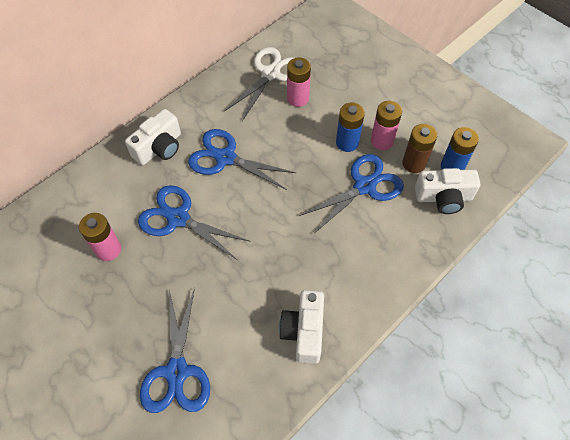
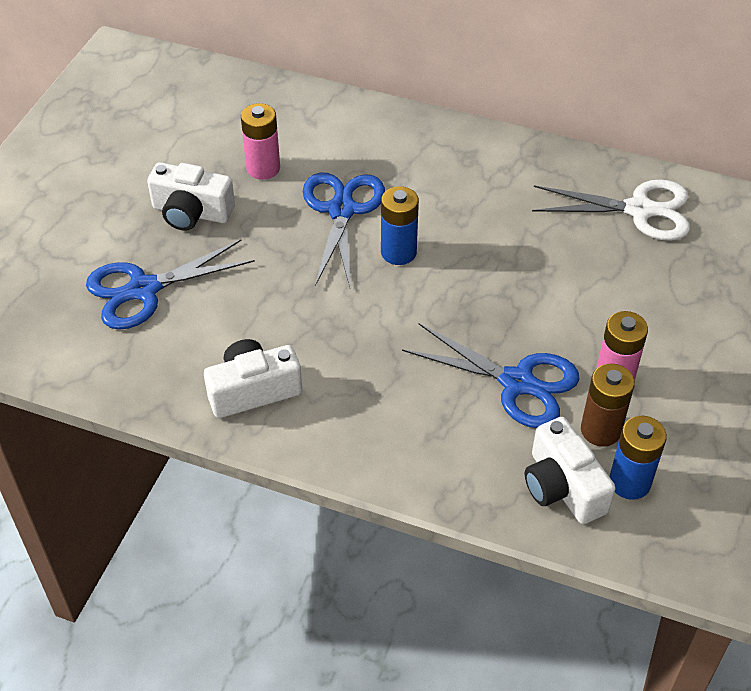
camera: 65 degrees right, 10 degrees down
(159, 148) = (432, 151): white camera -> white camera (191, 212)
(225, 158) = (461, 218): blue scissors -> none
(298, 98) = (618, 255): pink battery -> none
(347, 143) = (580, 337): blue battery -> blue battery (398, 252)

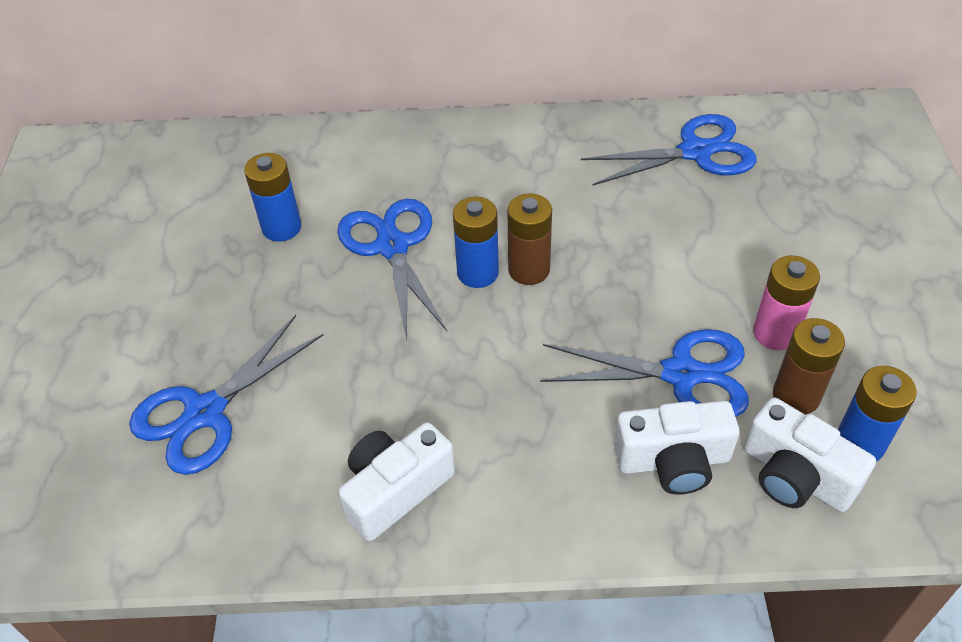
camera: 20 degrees left, 0 degrees up
(191, 212) = (222, 302): white camera -> white camera (673, 461)
(263, 168) = (281, 228): pink battery -> blue battery
(441, 263) = (529, 270): none -> brown battery
(639, 210) = (695, 152): white scissors -> blue scissors

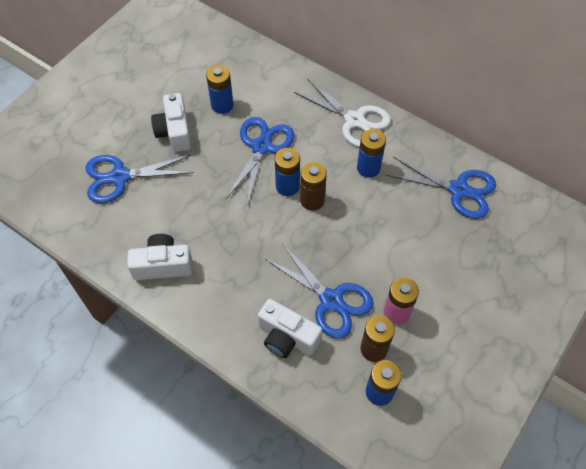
camera: 35 degrees right, 10 degrees up
(487, 147) = (354, 120): none -> white scissors
(562, 190) = (368, 168): none -> blue battery
(795, 476) = (334, 383): white camera -> white camera (175, 132)

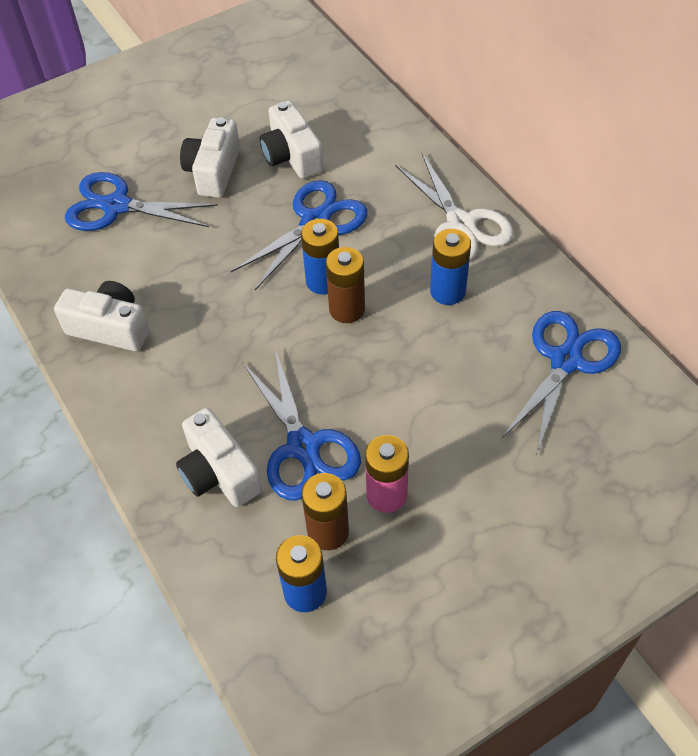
camera: 25 degrees right, 5 degrees down
(222, 105) = (291, 156): blue battery -> white camera
(459, 190) = (565, 360): blue scissors -> blue scissors turned 105 degrees counterclockwise

